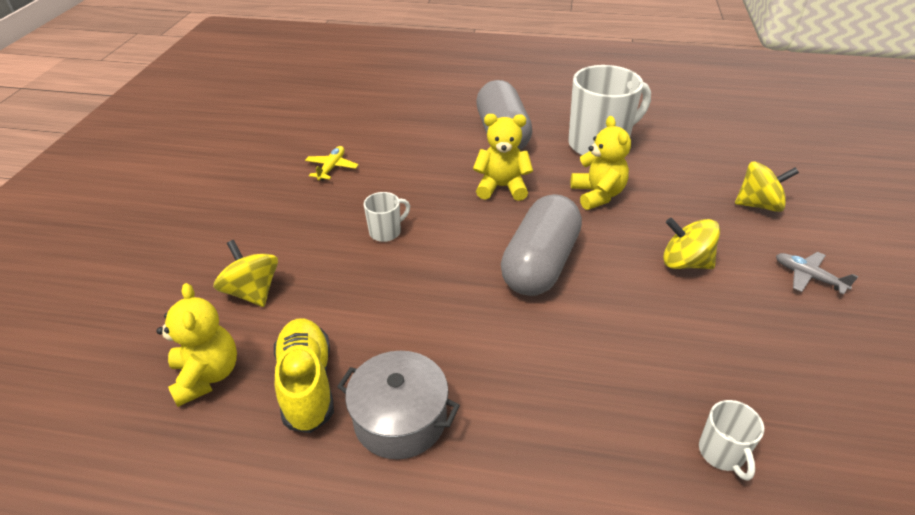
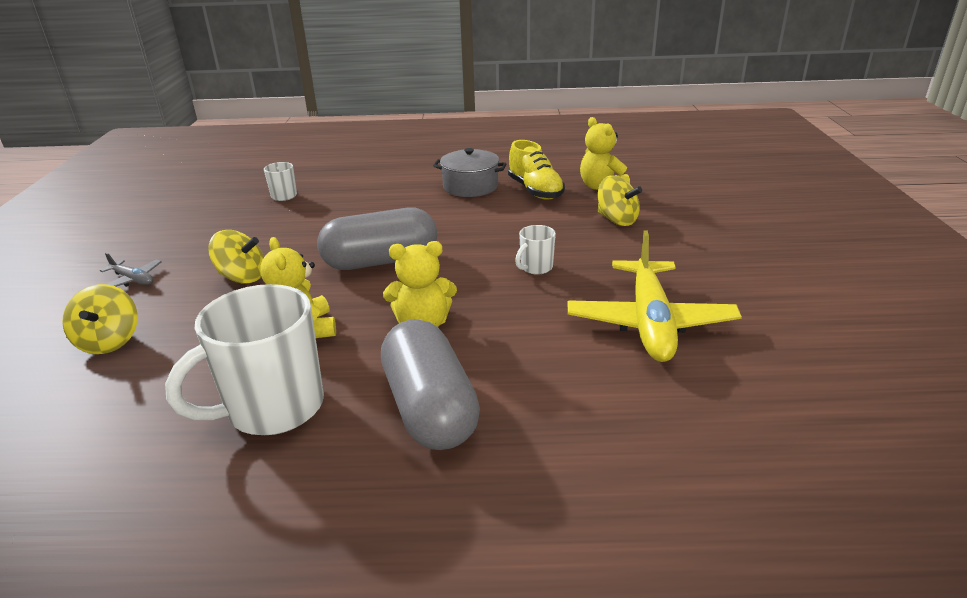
camera: 170 degrees right, 10 degrees down
(332, 167) = (650, 323): yellow plane -> yellow plane, size x2.27
(540, 264) = (381, 261): grey capsule -> grey capsule turned 60 degrees clockwise
(758, 205) = (109, 341): yellow spinning top -> yellow spinning top turned 90 degrees counterclockwise

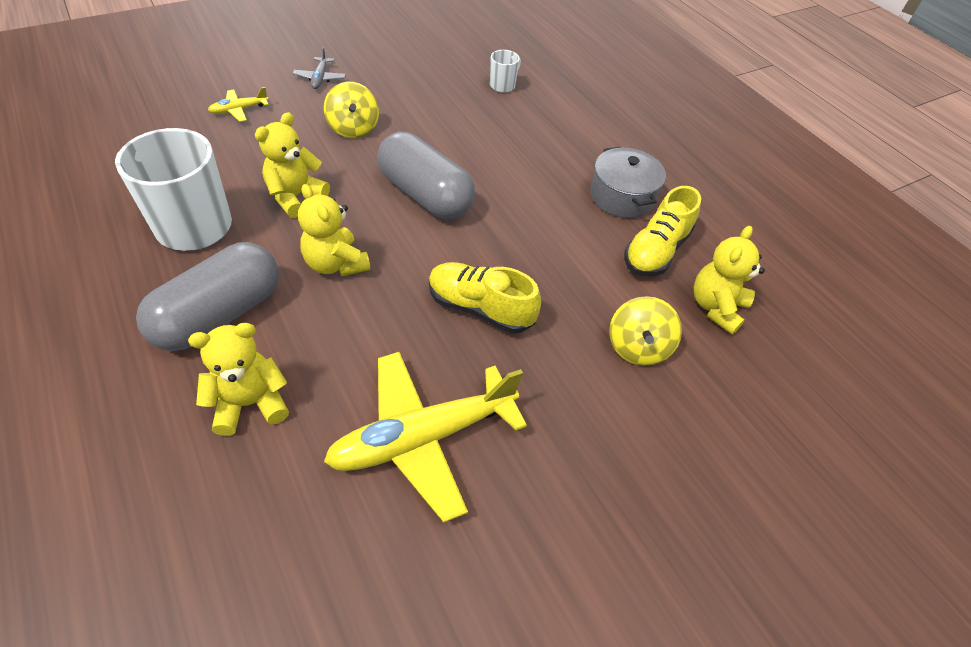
camera: 55 degrees right, 20 degrees up
(109, 341) = (239, 110): yellow spinning top -> yellow plane
(535, 268) = (480, 308): white mug -> yellow shoe
(561, 407) = (250, 403): none -> yellow teddy bear

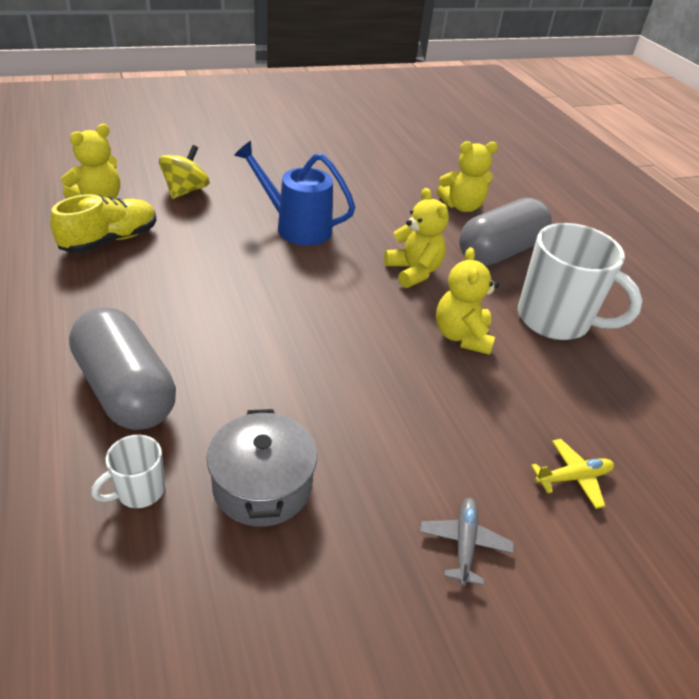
camera: 170 degrees left, 10 degrees down
(295, 197) = (462, 336): yellow teddy bear -> yellow teddy bear turned 135 degrees clockwise
(353, 128) = (402, 423): yellow spinning top -> none
(422, 438) = (354, 178): yellow plane -> none
(425, 195) = (320, 320): grey capsule -> grey capsule (126, 390)
(480, 308) = (296, 227): yellow shoe -> blue watering can
(622, 196) = (97, 290): grey pot -> grey pot (262, 485)

